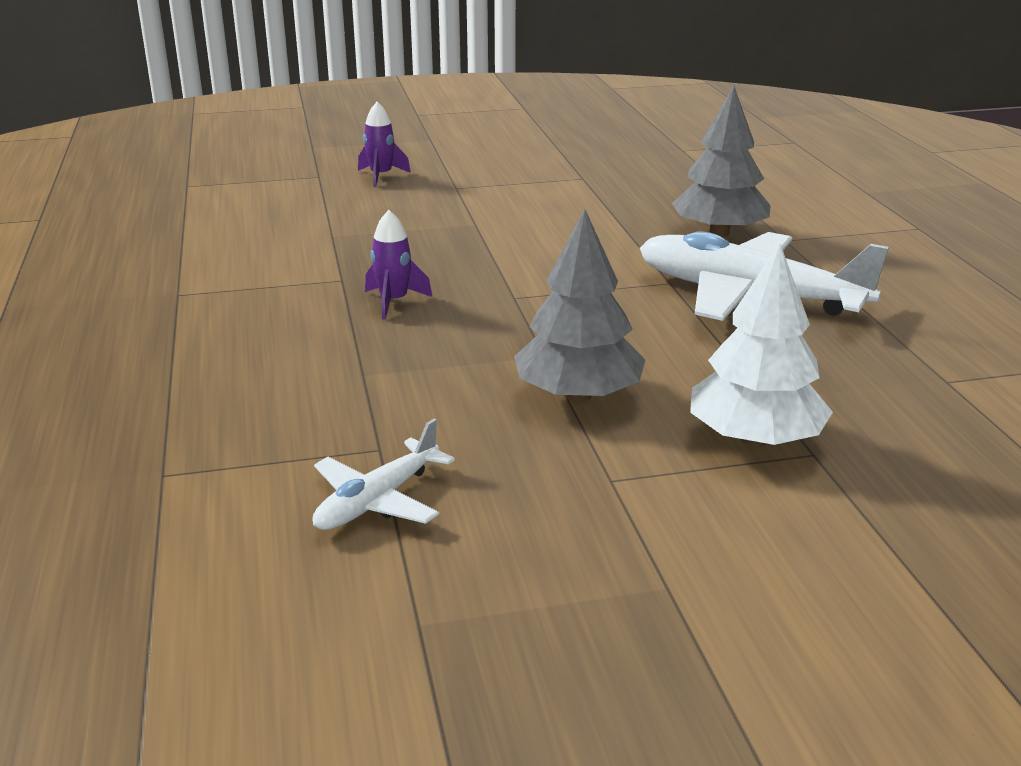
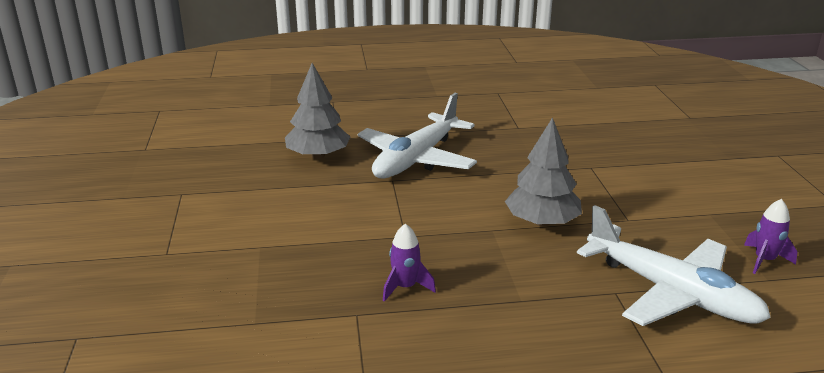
camera: 85 degrees left, 0 degrees up
(378, 500) = (670, 292): white plane -> white plane, size x1.95
(381, 176) = (106, 295): purple rocket -> purple rocket (764, 260)
(754, 438) = (580, 179): white tree -> none

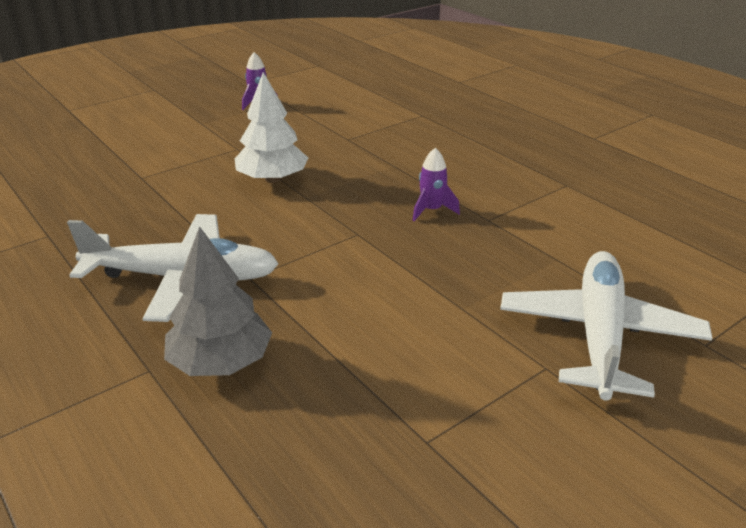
camera: 120 degrees left, 5 degrees up
(542, 222) = (272, 179): grey tree -> white tree
(670, 292) = (329, 124): white plane -> white plane (599, 335)

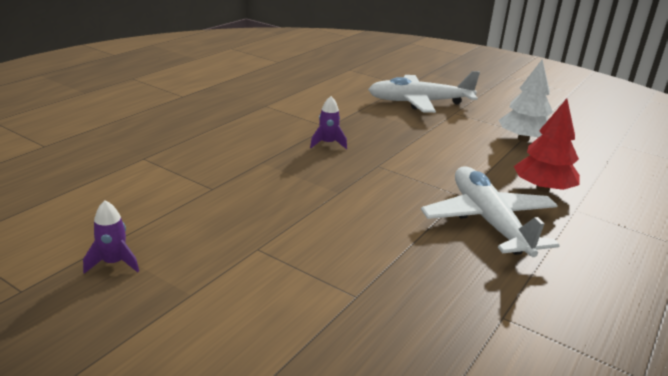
camera: 110 degrees left, 5 degrees down
(220, 362) = (543, 188): grey tree -> red tree
(272, 179) = (316, 213): white tree -> white tree (523, 139)

